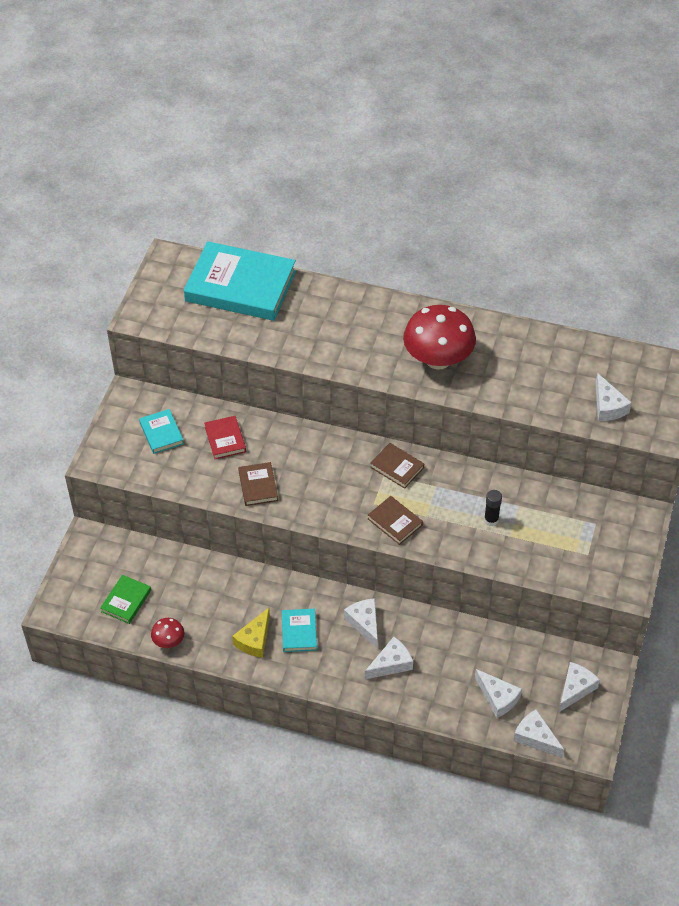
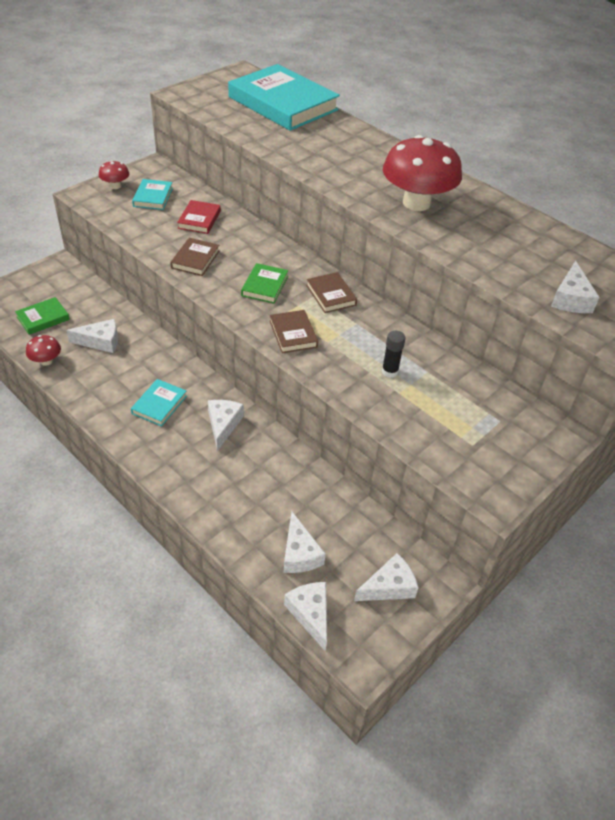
camera: 25 degrees right, 5 degrees down
(115, 437) = (115, 186): none -> red mushroom
(254, 640) = (116, 393): yellow cheese -> none
(337, 485) = (265, 286): none -> green book
(391, 664) = (219, 470): white cheese -> white cheese (100, 342)

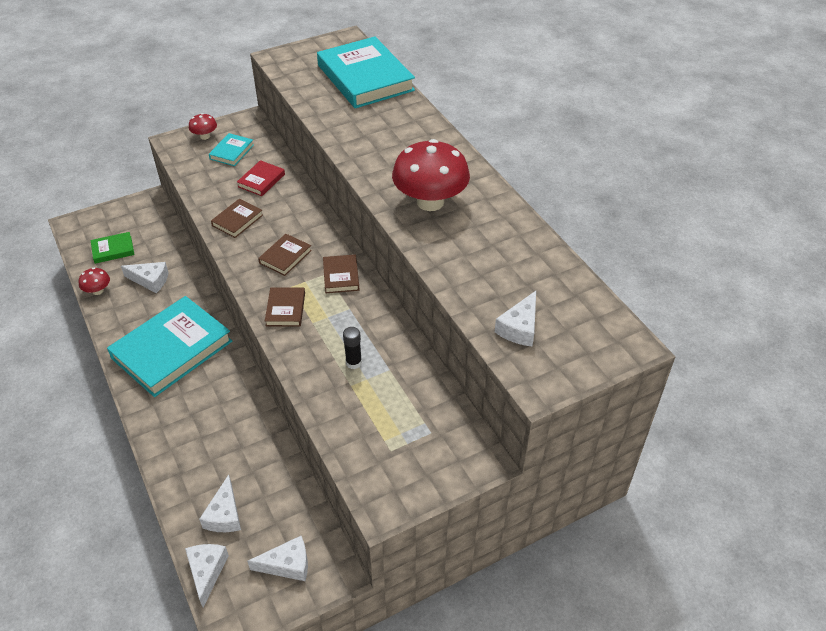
camera: 20 degrees right, 0 degrees up
(159, 404) = (172, 350): turquoise book -> turquoise book, size x2.23
(223, 425) = (217, 380): white cheese -> none
(265, 286) = (285, 257): green book -> brown book

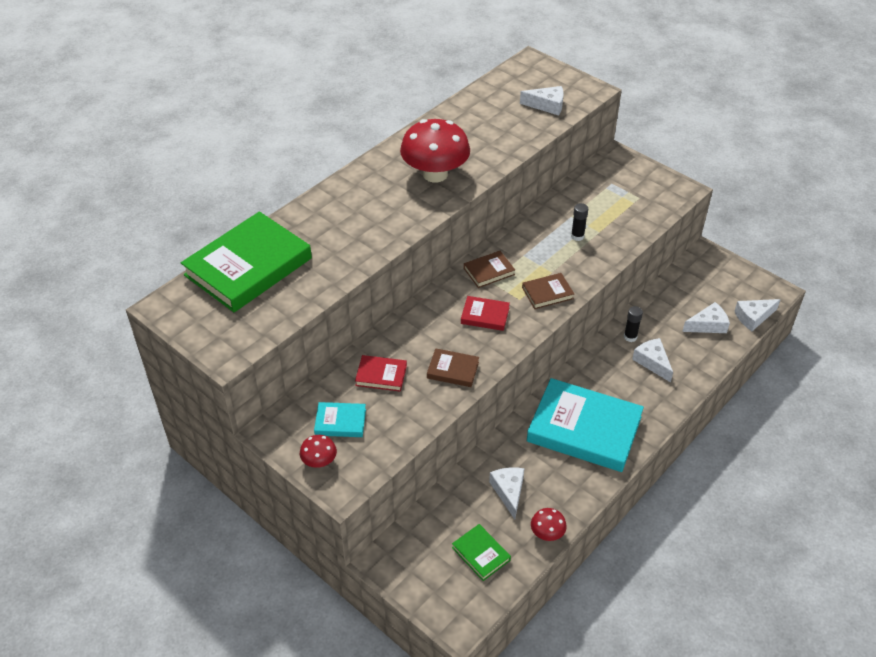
camera: 110 degrees left, 0 degrees up
(253, 431) = (630, 337): none -> black glue stick
(285, 257) = (485, 315): brown book -> red book
(287, 565) = (717, 279): white cheese -> white cheese (652, 362)
(365, 78) = (248, 266): turquoise book -> green book

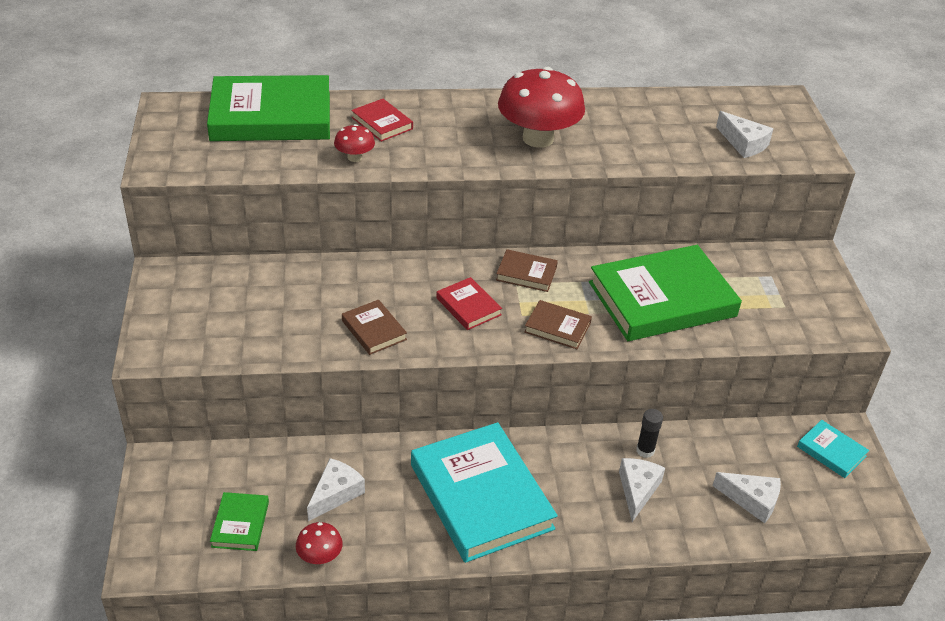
camera: 40 degrees right, 5 degrees down
(319, 461) = (164, 321): red mushroom -> red mushroom (354, 157)
(340, 422) = (223, 303): turquoise book -> turquoise book (831, 451)
(381, 375) = (308, 292): red book -> red book (382, 123)
(577, 236) = (662, 299): black glue stick -> green book
(753, 317) = (820, 531): white cheese -> none

